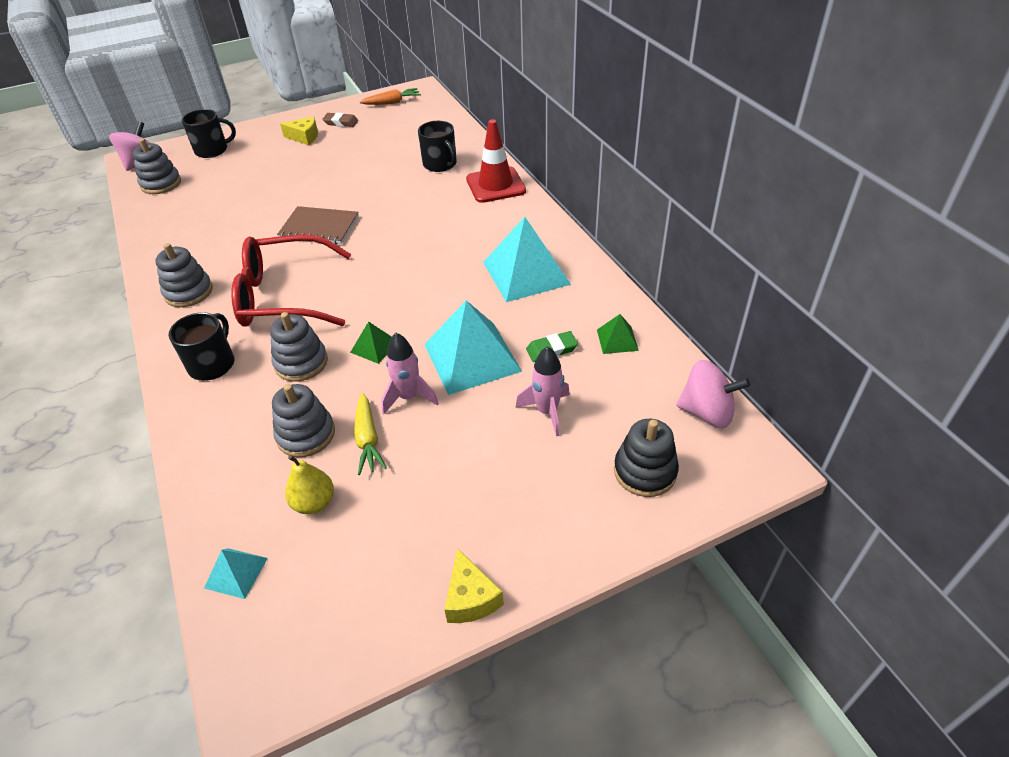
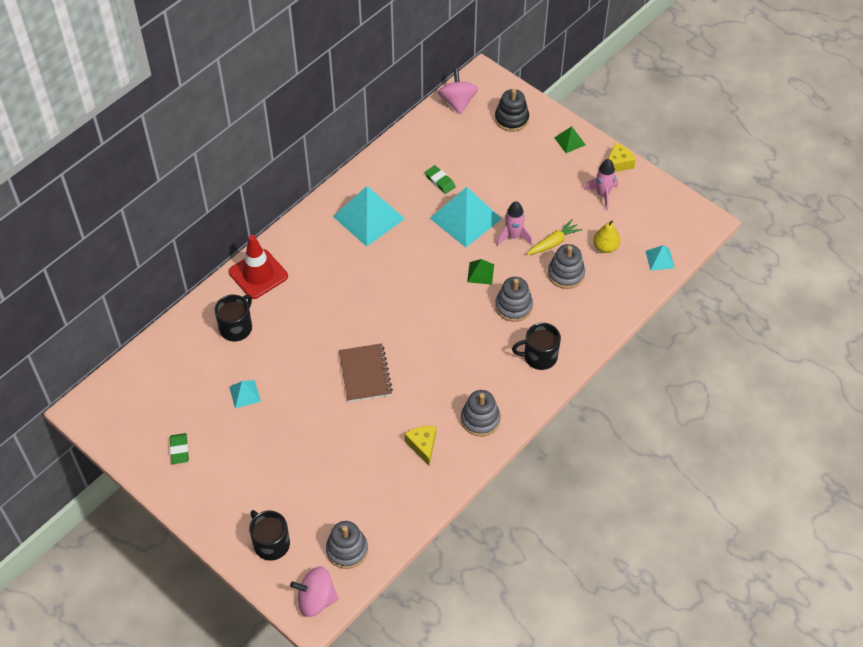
camera: 115 degrees left, 10 degrees up
(285, 296) = (456, 352): red glasses -> none
(304, 137) = (220, 468): yellow cheese -> yellow cheese (423, 445)
(341, 122) = (179, 450): brown eraser -> green eraser
(364, 158) = (245, 394): none -> turquoise pyramid
(392, 102) = (122, 422): orange carrot -> none
(547, 411) = (491, 169): pink rocket -> pink rocket (602, 195)
(617, 339) = (416, 152): green pyramid -> green pyramid (569, 141)

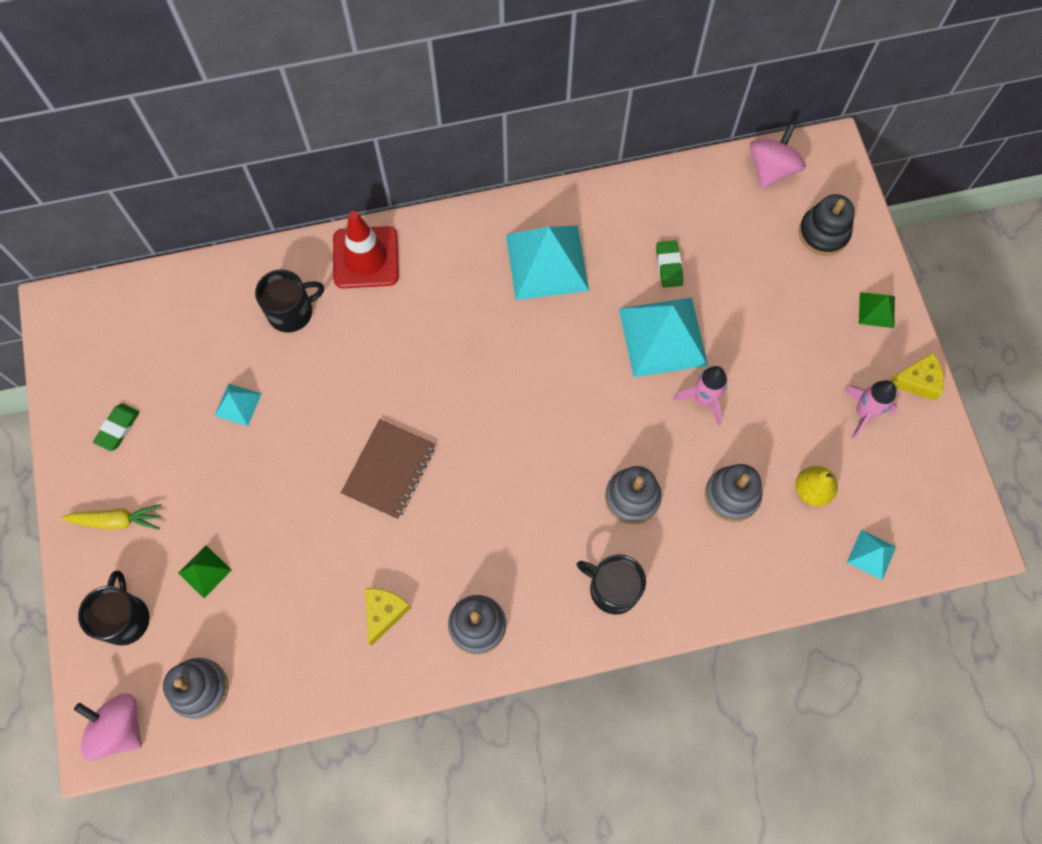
camera: 35 degrees right, 15 degrees up
(480, 273) = (625, 424): green pyramid -> green pyramid (205, 571)
(553, 242) = (749, 441): yellow carrot -> yellow carrot (117, 520)

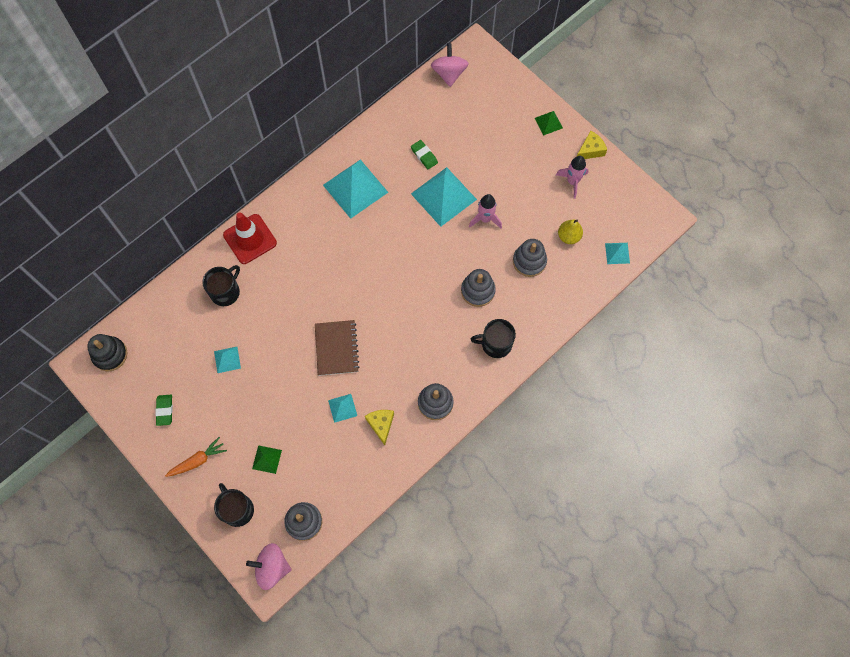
camera: 30 degrees left, 0 degrees up
(117, 520) = (198, 460): yellow carrot -> orange carrot
(347, 558) = (342, 408): none -> turquoise pyramid
(823, 233) = (497, 95): black stacking toy -> black stacking toy (110, 355)

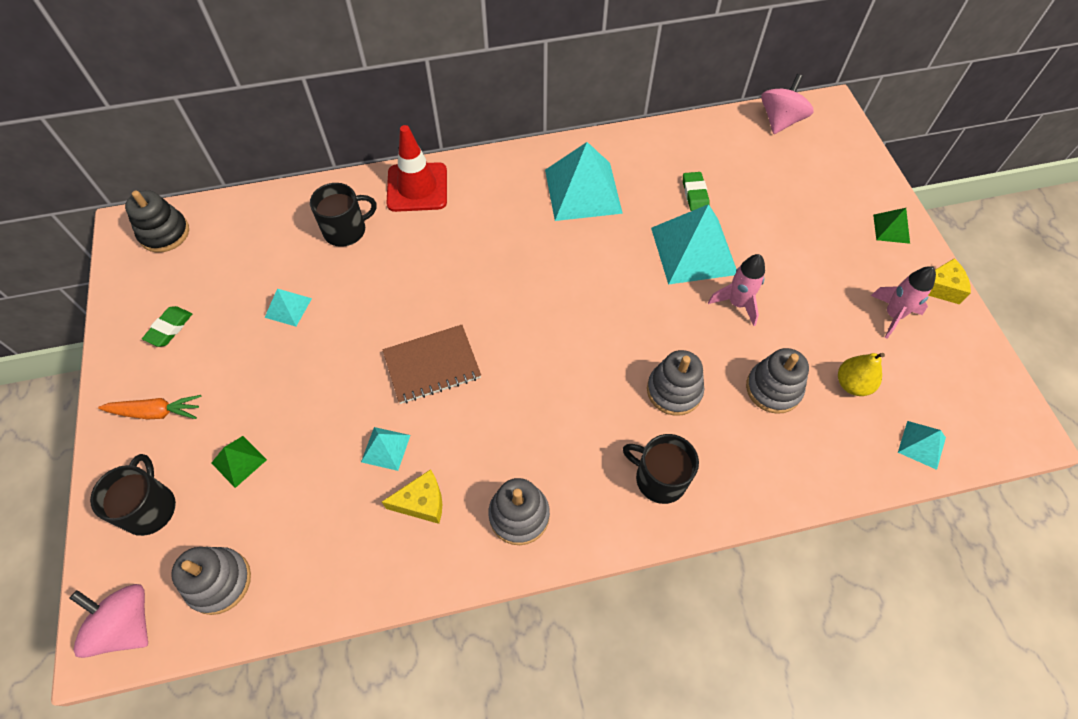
camera: 30 degrees right, 10 degrees down
(336, 348) = (432, 365): brown notebook -> brown notebook turned 45 degrees clockwise
(381, 424) = (422, 502): yellow cheese -> yellow cheese turned 60 degrees clockwise

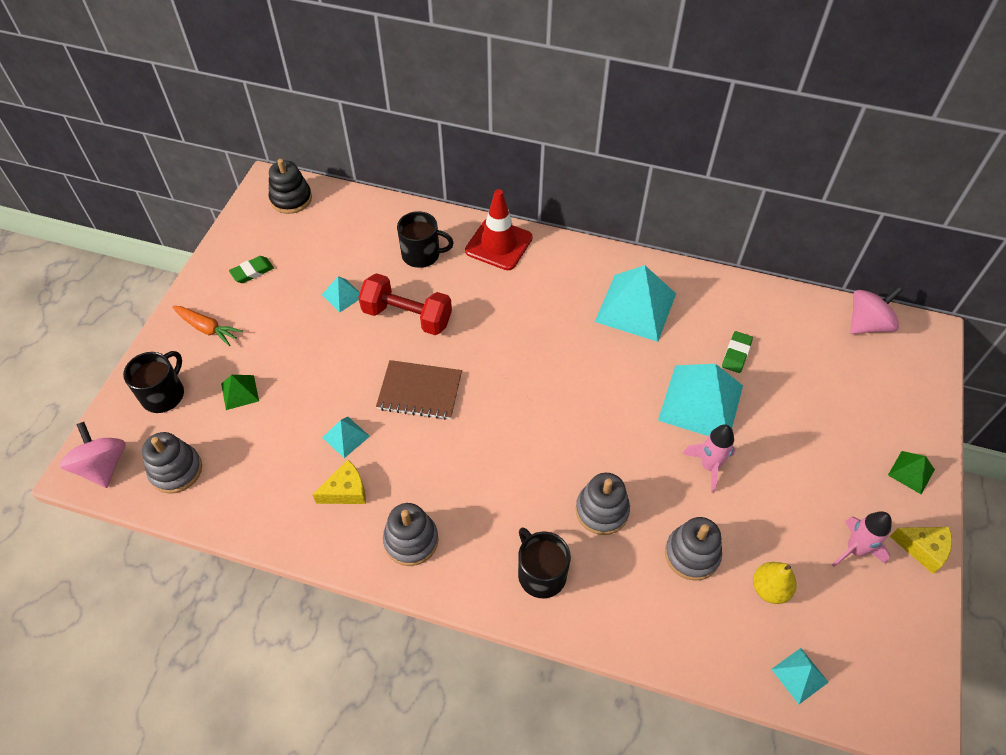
camera: 30 degrees right, 5 degrees down
(371, 298) = (407, 316): none -> red dumbbell
(422, 502) = (346, 491): yellow cheese -> yellow cheese turned 45 degrees counterclockwise

